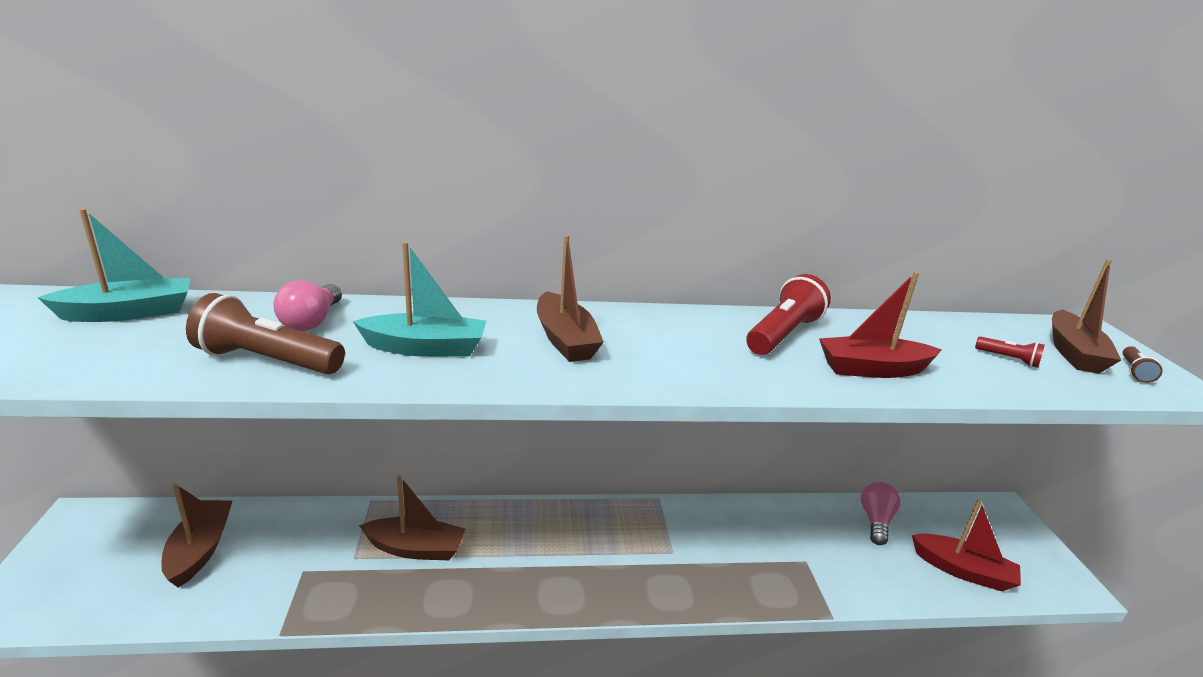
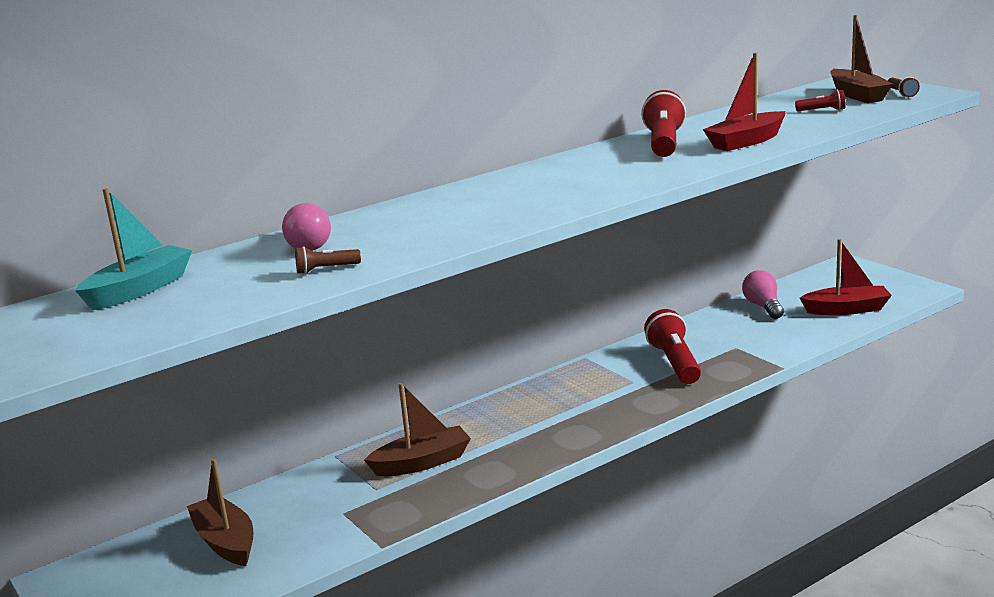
camera: 25 degrees left, 5 degrees down
(267, 360) = (326, 269): brown flashlight -> brown flashlight, size x0.48
(425, 348) = (428, 228): turquoise boat -> none
(565, 339) = (519, 193): brown boat -> none
(731, 549) = (674, 363): none -> red flashlight

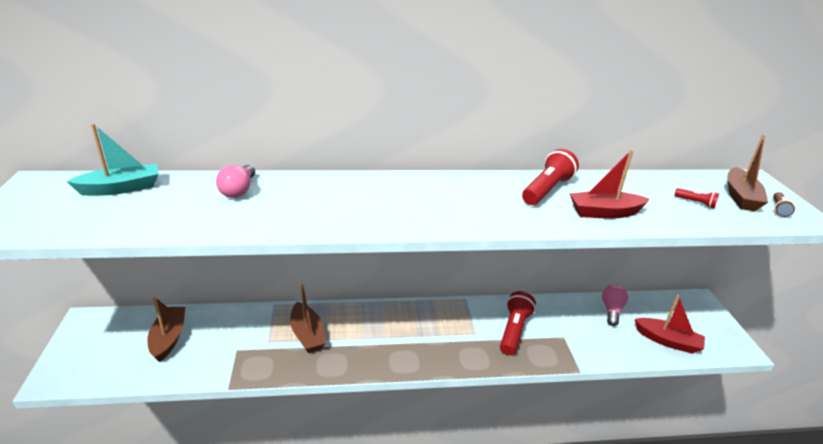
camera: 25 degrees right, 10 degrees up
(326, 269) = (217, 218): brown flashlight -> none
(422, 463) = (307, 334): brown boat -> brown boat turned 60 degrees clockwise

